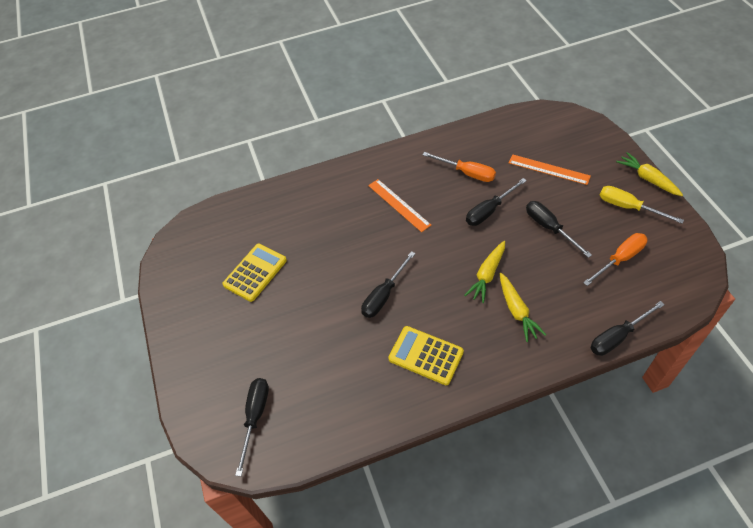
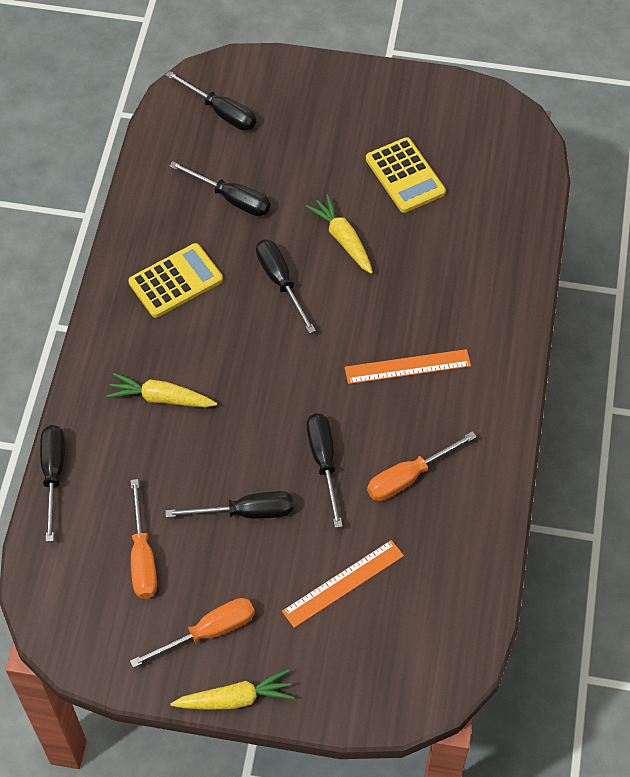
camera: 115 degrees right, 5 degrees up
(334, 362) = (232, 199): none -> black screwdriver
(487, 275) = (230, 398): yellow carrot -> yellow carrot (343, 239)
(628, 207) = (208, 632): yellow screwdriver -> orange screwdriver

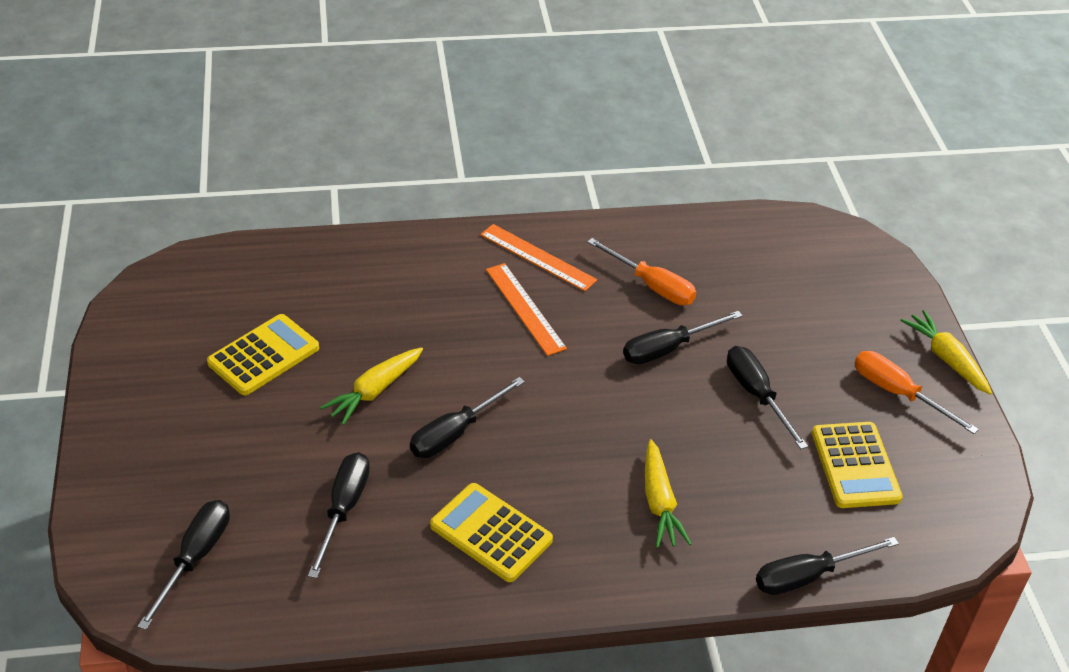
camera: 110 degrees left, 15 degrees down
(142, 557) = (855, 466): orange screwdriver -> yellow calculator
(343, 583) = (788, 309): orange ruler -> orange ruler (538, 257)

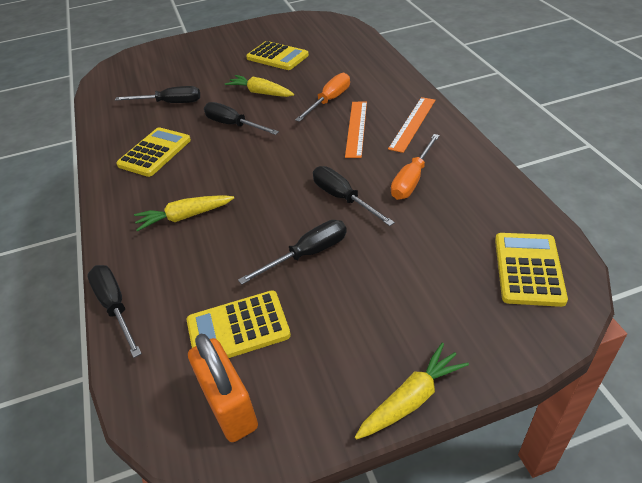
camera: 85 degrees right, 0 degrees up
(195, 558) = (137, 73): black screwdriver -> none
(525, 308) = (356, 128): orange ruler -> orange ruler turned 45 degrees counterclockwise
(811, 247) = (528, 269): none -> yellow calculator
(897, 393) = (342, 356): orange screwdriver -> orange screwdriver (329, 100)
(948, 481) = (229, 406): none -> orange padlock

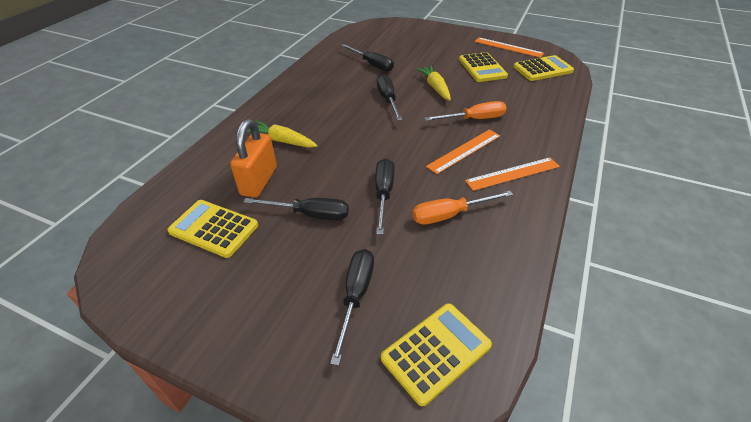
camera: 40 degrees right, 0 degrees up
(115, 307) = (184, 168): black screwdriver -> black screwdriver (356, 296)
(155, 153) = (322, 91): yellow calculator -> yellow calculator (542, 69)
(229, 406) = (149, 269): orange padlock -> orange padlock (259, 181)
(275, 29) = (508, 47): none -> orange ruler
(411, 399) = (228, 361): yellow carrot -> none

